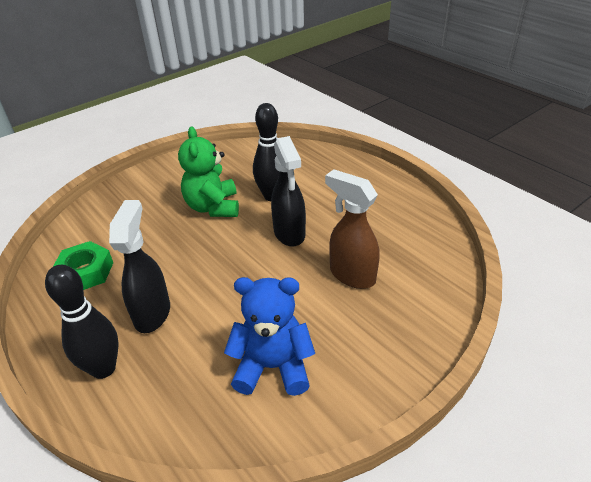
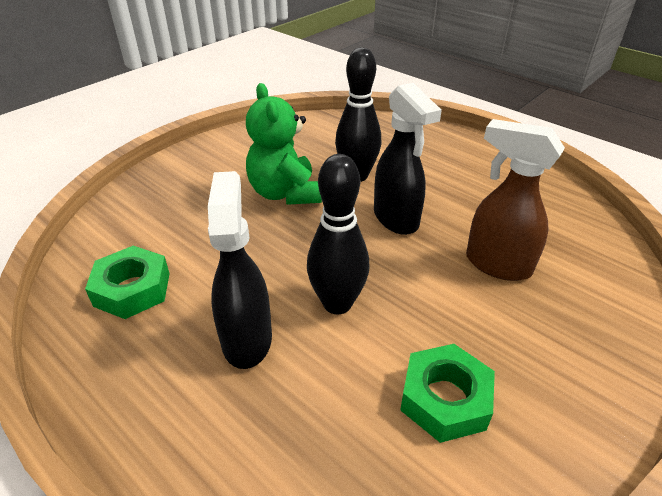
camera: 10 degrees left, 0 degrees up
(103, 368) = (196, 429): black bowling pin -> black bowling pin (337, 303)
(273, 367) = (445, 399): blue teddy bear -> green nut

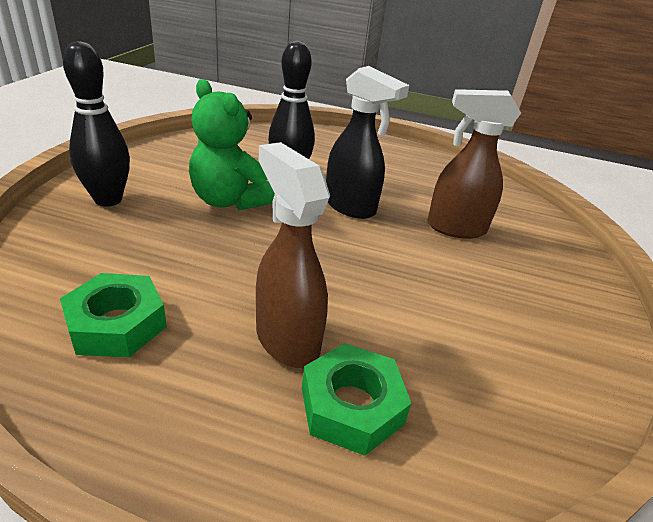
camera: 30 degrees left, 5 degrees down
(247, 338) = (286, 339): black spray bottle -> brown spray bottle
(337, 303) = (351, 286): black bowling pin -> black bowling pin (108, 200)
(445, 399) = (495, 340): green nut -> green nut (351, 406)

